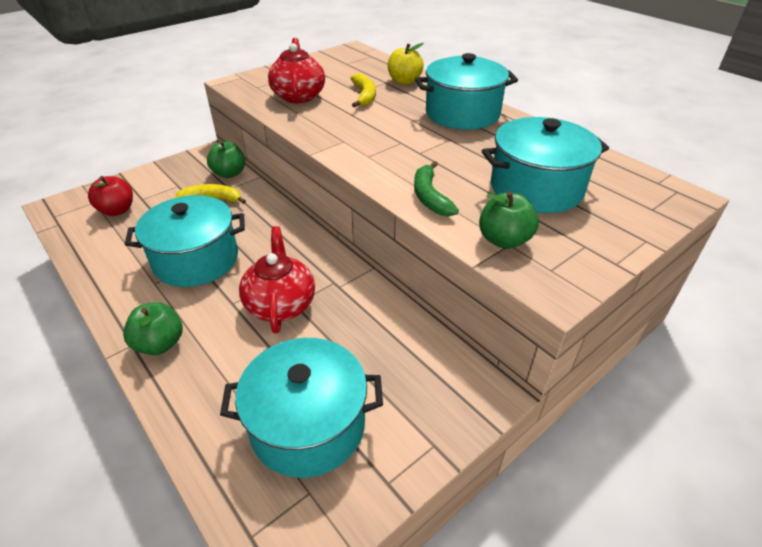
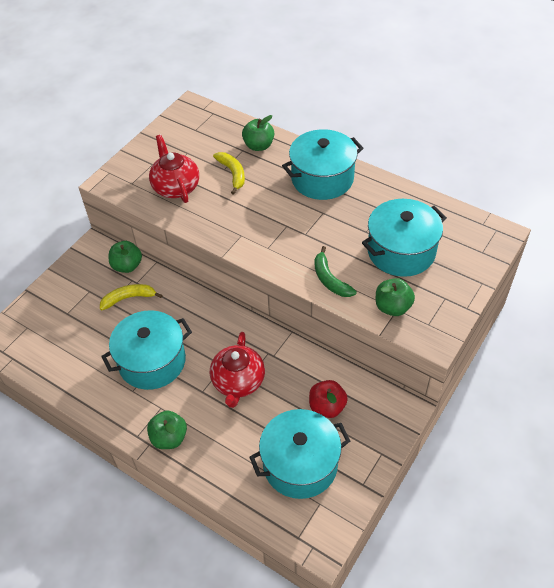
camera: 15 degrees left, 10 degrees up
(117, 210) = (54, 331): red apple -> red apple (327, 407)
(280, 304) = (238, 382): red teapot -> red teapot turned 150 degrees counterclockwise
(404, 81) = (258, 146): yellow apple -> green apple

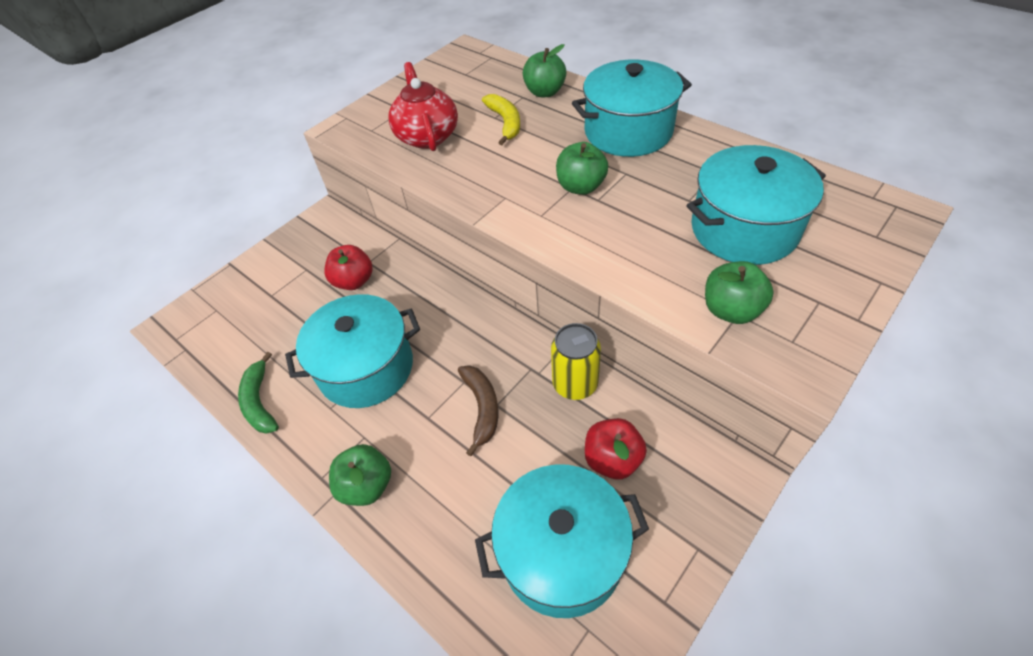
camera: 10 degrees right, 0 degrees up
(127, 266) = (361, 241): green apple -> green apple (580, 187)
(129, 298) = (354, 281): yellow banana -> red apple
(238, 382) = (482, 408): red teapot -> brown banana
(299, 361) = (575, 384): none -> yellow can
(330, 279) = (631, 263): green banana -> green banana (260, 401)

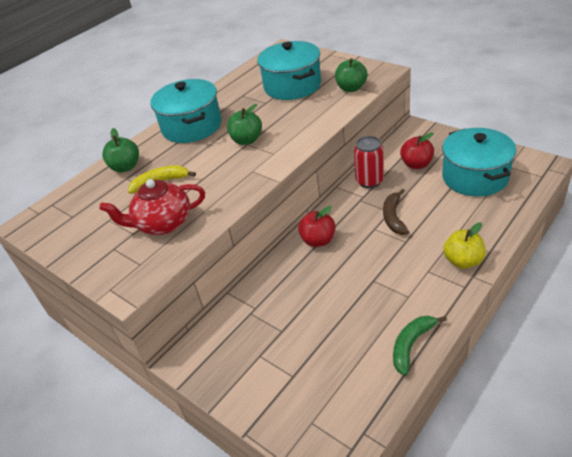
camera: 90 degrees left, 10 degrees down
(260, 401) = (411, 345): green banana -> green banana turned 150 degrees clockwise
(354, 281) = (278, 312): red apple -> red apple (318, 240)
(366, 368) = (369, 283): turquoise pot -> none
(367, 485) = (463, 261): green apple -> yellow apple
(482, 408) = (394, 217): brown banana -> brown banana turned 75 degrees counterclockwise
(575, 384) = (369, 181): yellow can -> red can

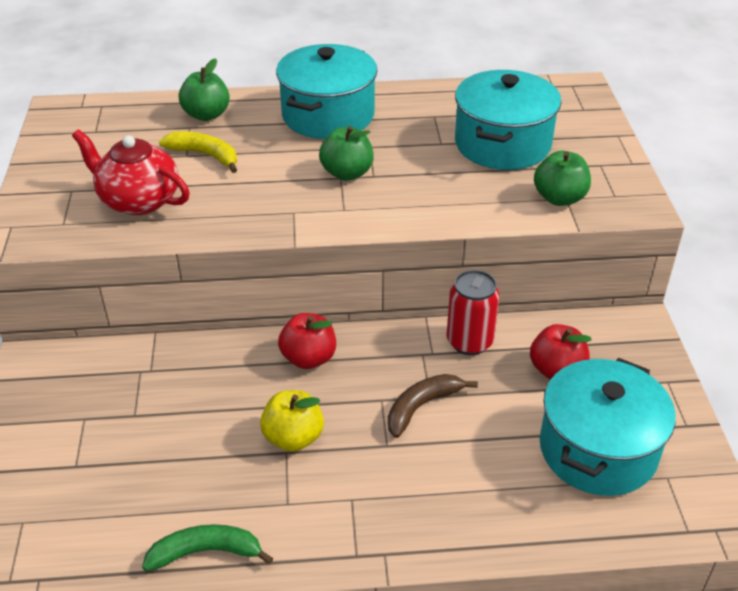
camera: 40 degrees right, 0 degrees up
(463, 261) = (404, 527): yellow apple -> yellow apple (293, 438)

